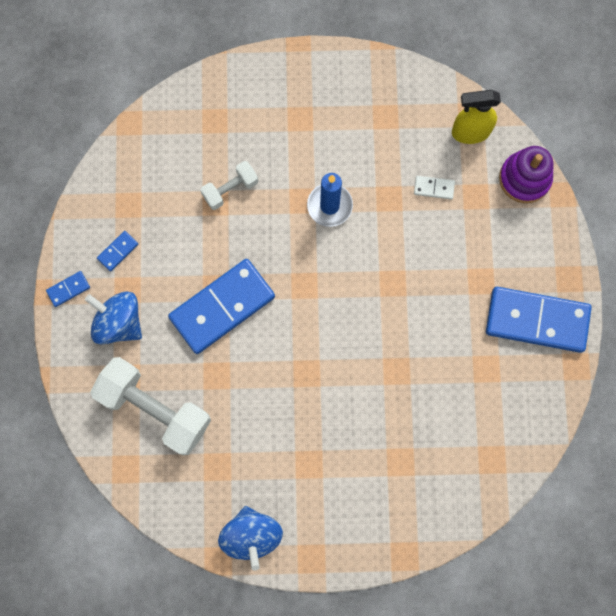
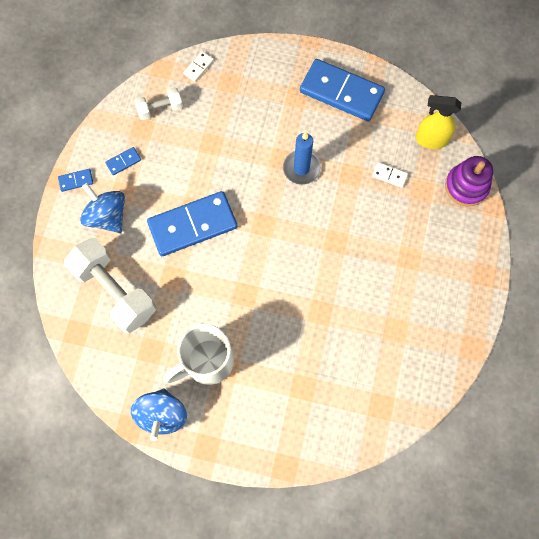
camera: 15 degrees right, 5 degrees down
(172, 110) = (198, 67): none -> white domino
(230, 189) = (226, 137): white dumbbell -> white dumbbell (160, 109)
(285, 462) = (207, 362): none -> white mug
(537, 320) = (448, 301): blue domino -> blue domino (341, 92)

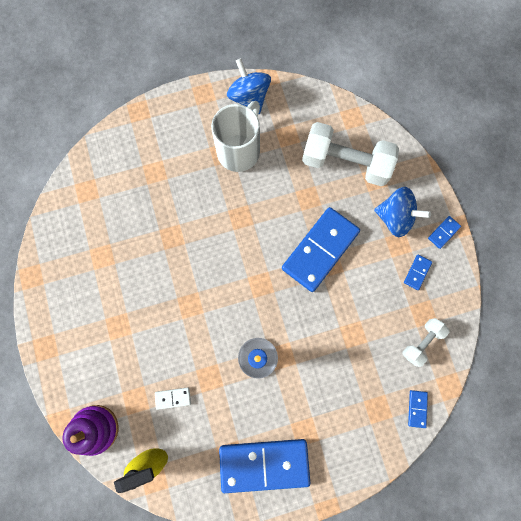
camera: 150 degrees right, 5 degrees up
(198, 67) = (417, 408): white domino -> blue domino

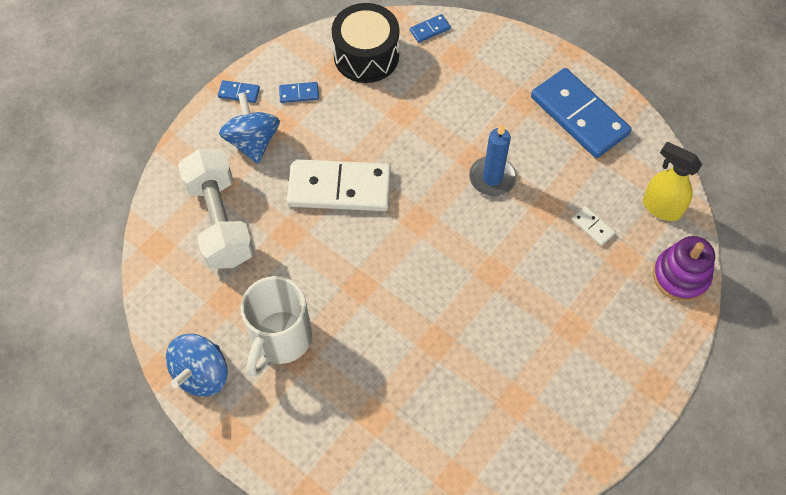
camera: 125 degrees left, 15 degrees down
(239, 150) = (280, 339): white mug -> white mug turned 60 degrees counterclockwise
(320, 250) = (339, 188): blue domino -> white domino
(421, 342) = (366, 56): white dumbbell -> black drum

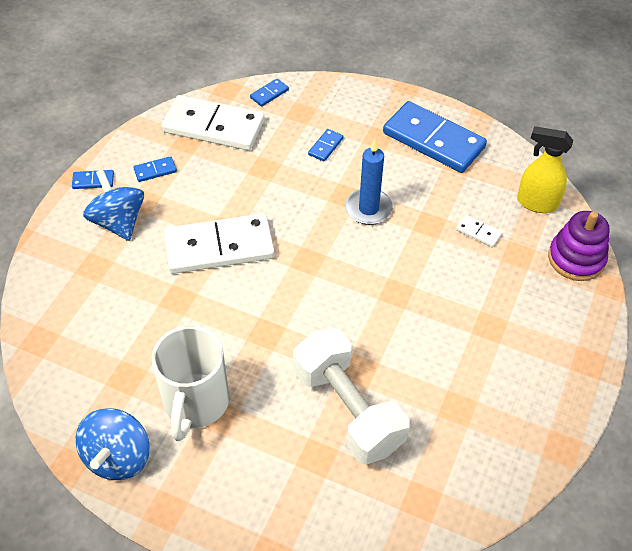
camera: 15 degrees left, 10 degrees down
(220, 221) = (102, 302): white dumbbell -> white dumbbell (348, 409)
(366, 56) = (214, 126): black drum -> white domino
(469, 100) = (325, 146): none -> blue domino

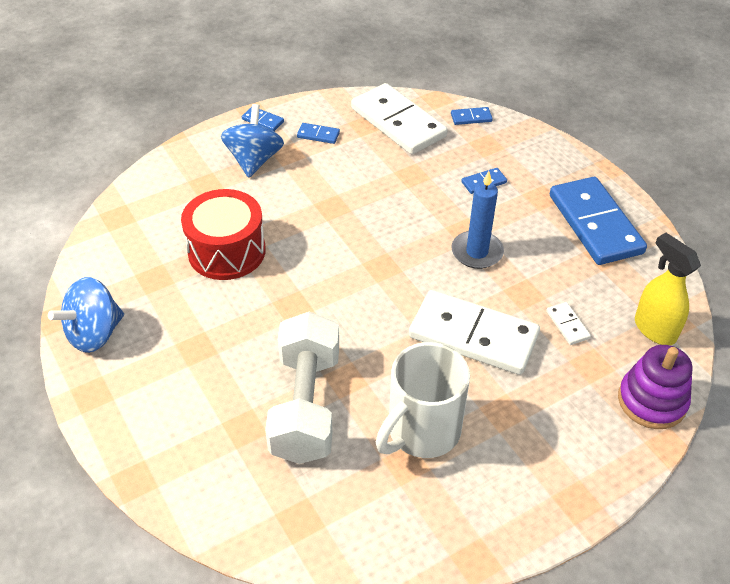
camera: 35 degrees right, 5 degrees down
(168, 317) = (226, 251): none -> red drum
(195, 403) = (187, 327): white mug -> white mug (422, 431)
(219, 247) = (316, 218): white domino -> white domino (473, 335)

